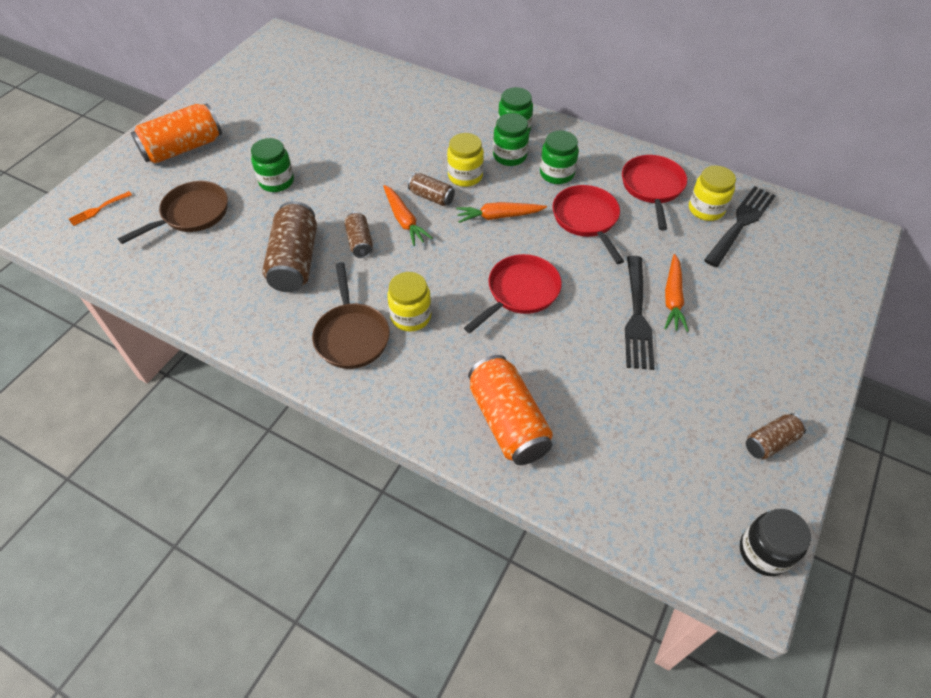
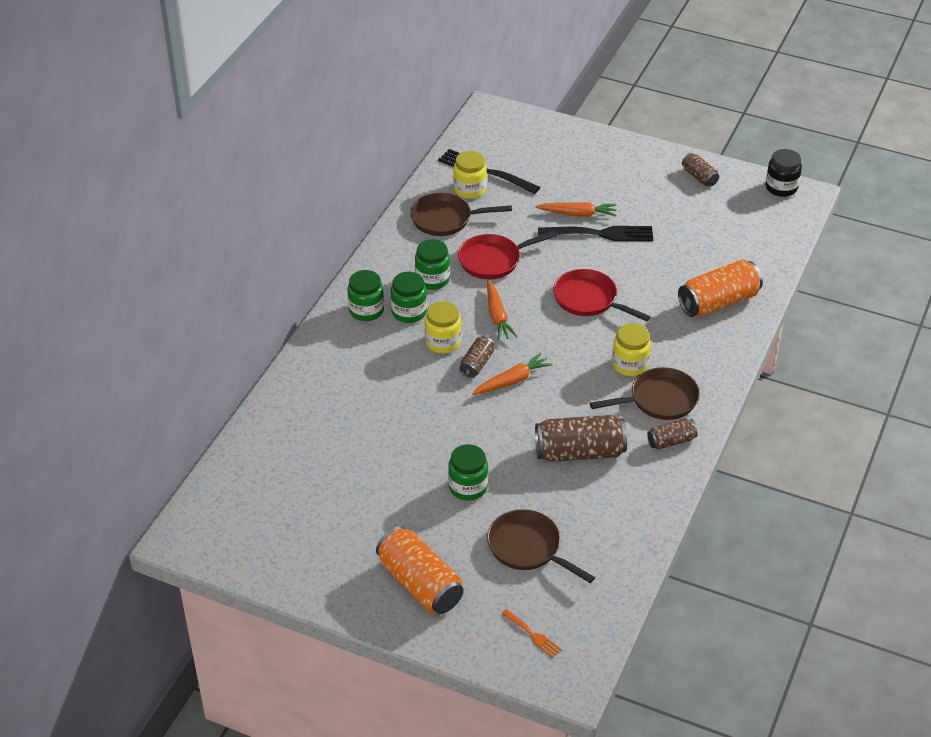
camera: 95 degrees left, 10 degrees down
(360, 242) = (547, 409): brown can -> brown can (671, 441)
(652, 188) = (445, 219): red pan -> brown pan

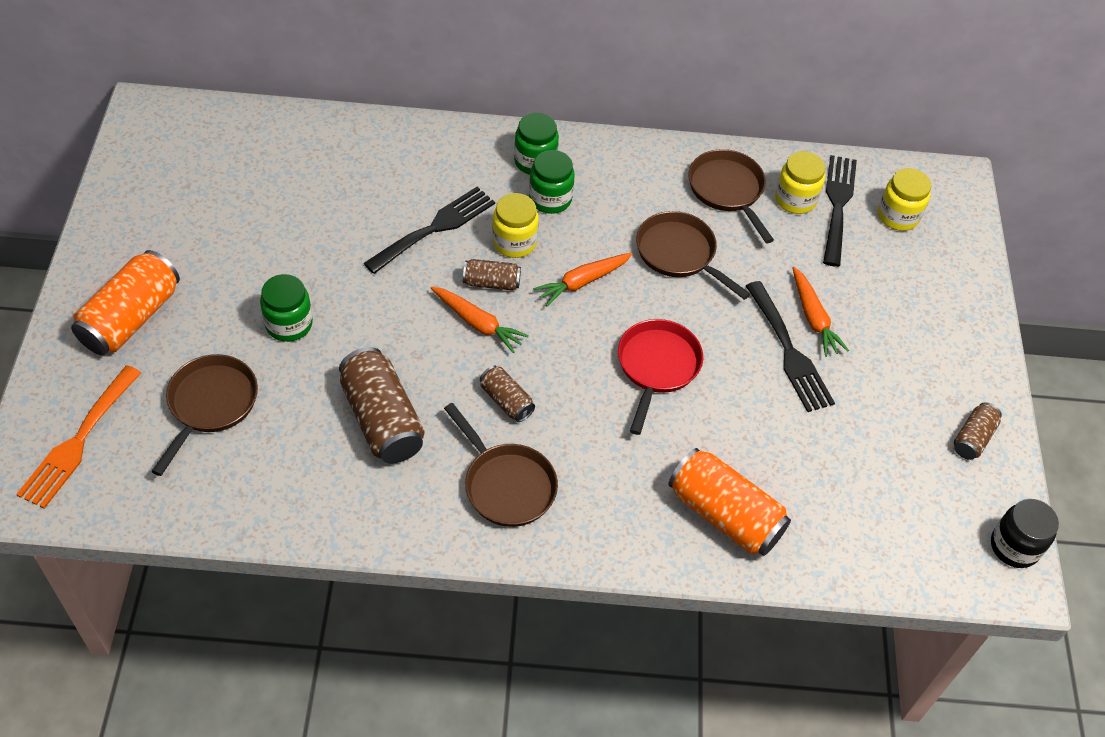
camera: 65 degrees right, 10 degrees up
(408, 382) = (435, 228): none -> black fork
(432, 279) = (616, 205): green jar -> none
(493, 260) = (679, 254): red pan -> brown pan
(533, 635) = (78, 441): orange fork -> orange fork, size x1.97
(630, 365) = (557, 438): yellow jar -> yellow jar (898, 216)
(671, 441) = (436, 514): brown can -> brown can (506, 401)

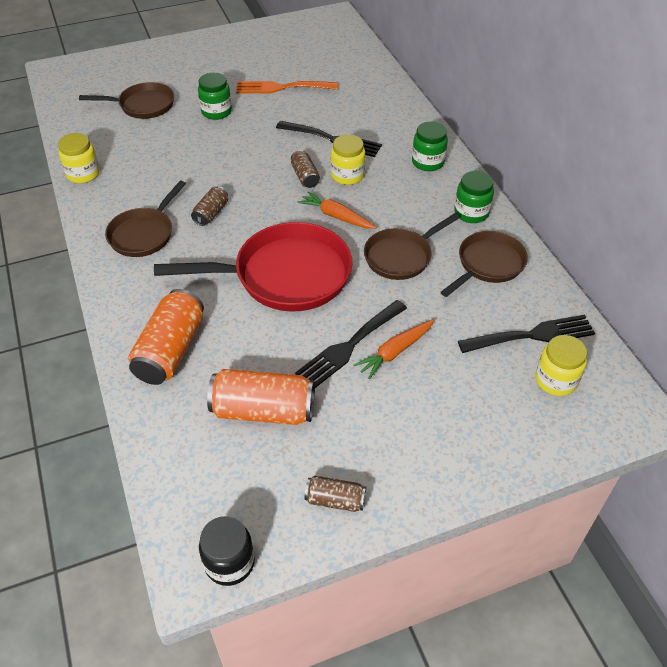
camera: 70 degrees right, 5 degrees down
(78, 441) = (96, 75): orange fork -> orange fork (281, 88)
(131, 318) = (186, 62): orange can -> orange can (263, 410)
(382, 419) = (167, 168): brown can -> none
(477, 323) = (267, 181): orange carrot -> none
(550, 199) = (399, 179): green jar -> green jar (471, 213)
(657, 367) = (285, 275): red pan -> red pan, size x1.67
(679, 254) = (401, 256): brown pan -> brown pan turned 150 degrees counterclockwise
(795, 199) = (514, 307): yellow jar -> yellow jar (83, 174)

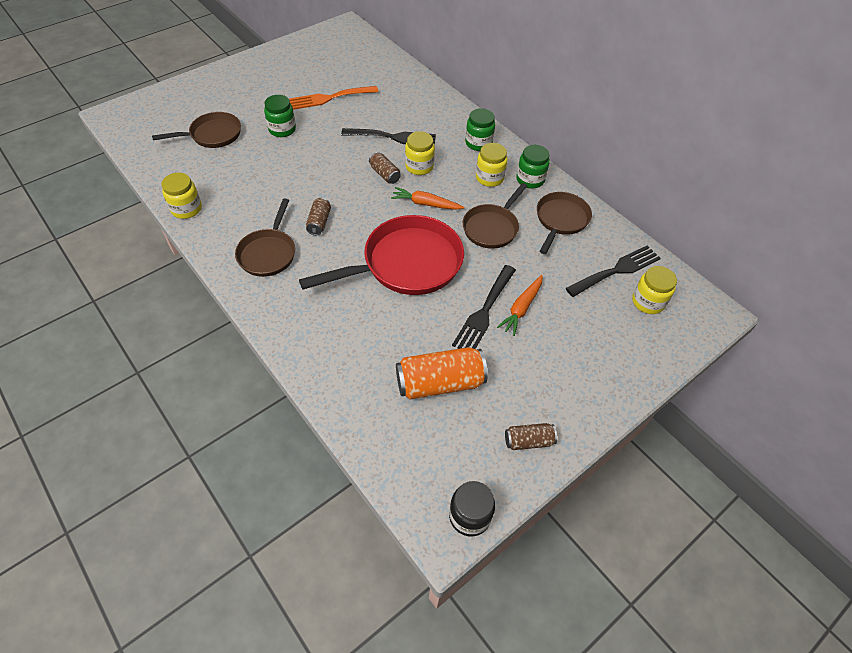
camera: 20 degrees left, 5 degrees up
(171, 350) = (340, 351): orange can -> none
(423, 202) = (489, 178): none -> yellow jar

